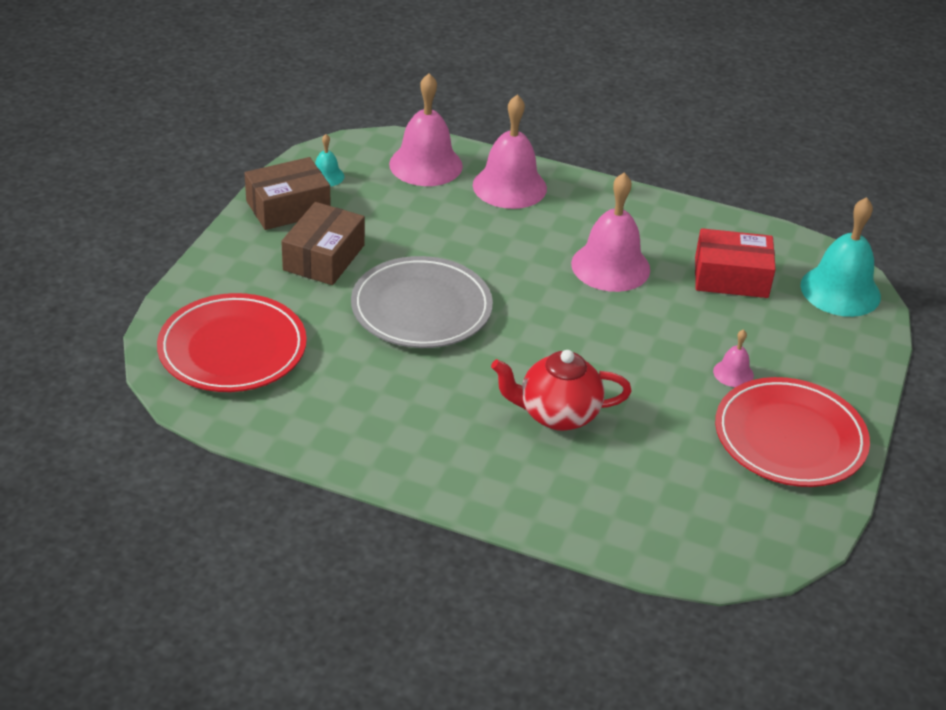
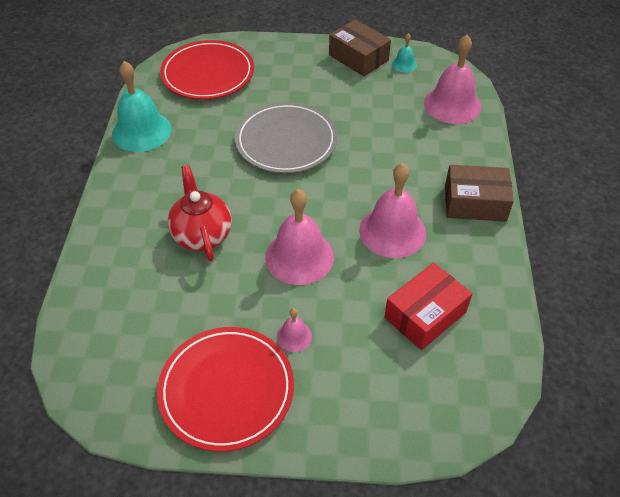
camera: 75 degrees right, 10 degrees up
(324, 257) = (315, 86): brown box -> brown box (475, 203)
(509, 186) = (457, 153): pink bell -> pink bell (299, 257)
(731, 277) = (425, 315): red box -> red box turned 60 degrees clockwise
(840, 290) = (455, 406): turquoise bell -> turquoise bell (141, 131)

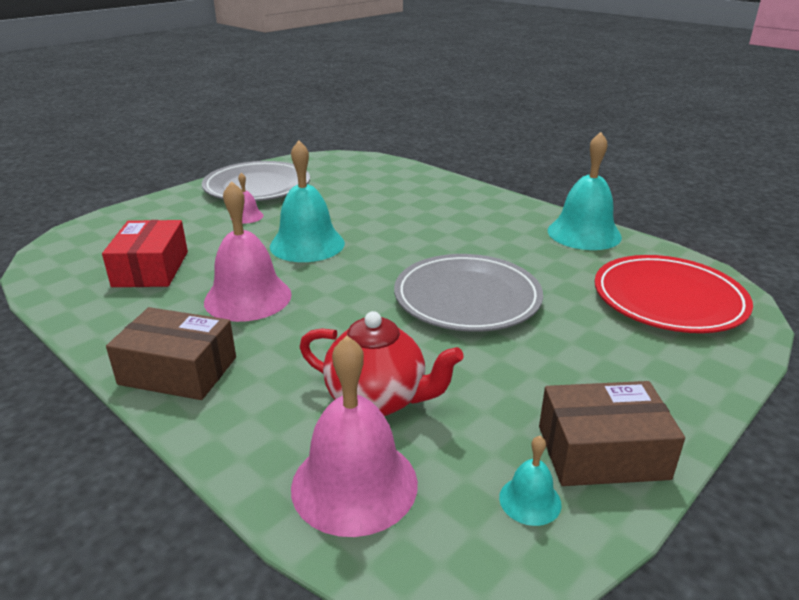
camera: 130 degrees right, 20 degrees down
(202, 235) = (400, 218): red teapot -> red teapot (378, 399)
(226, 390) = (257, 187): red plate -> grey plate
(299, 257) = (307, 244): pink bell -> turquoise bell
(475, 203) = (178, 371): brown box -> brown box turned 60 degrees clockwise

